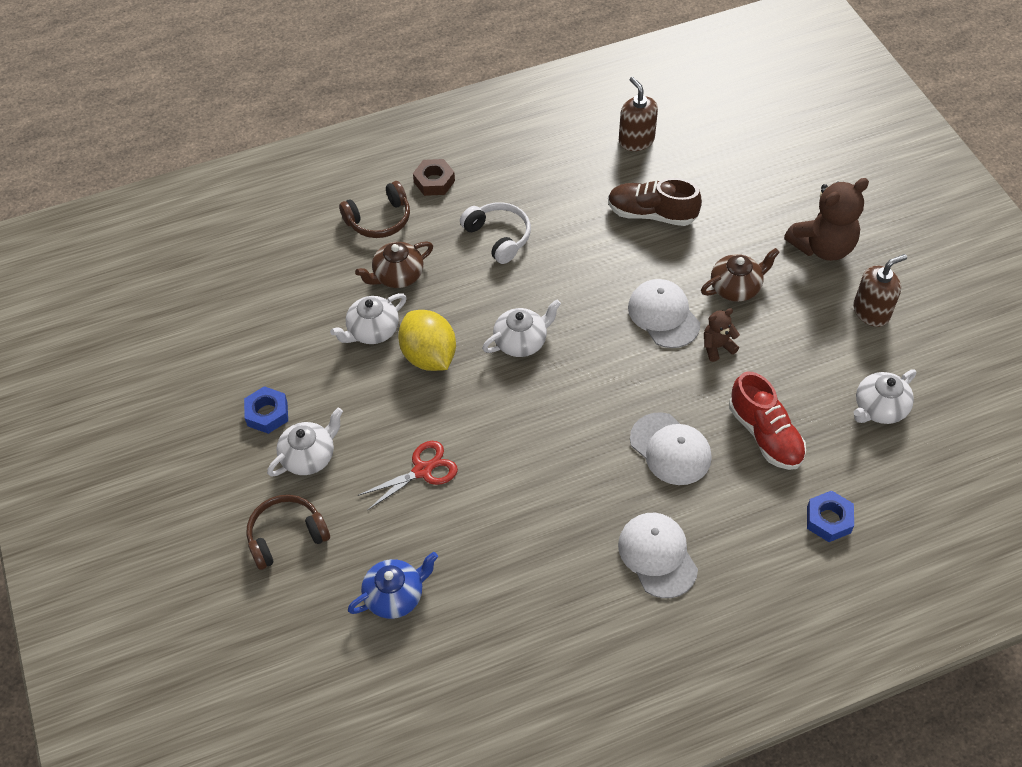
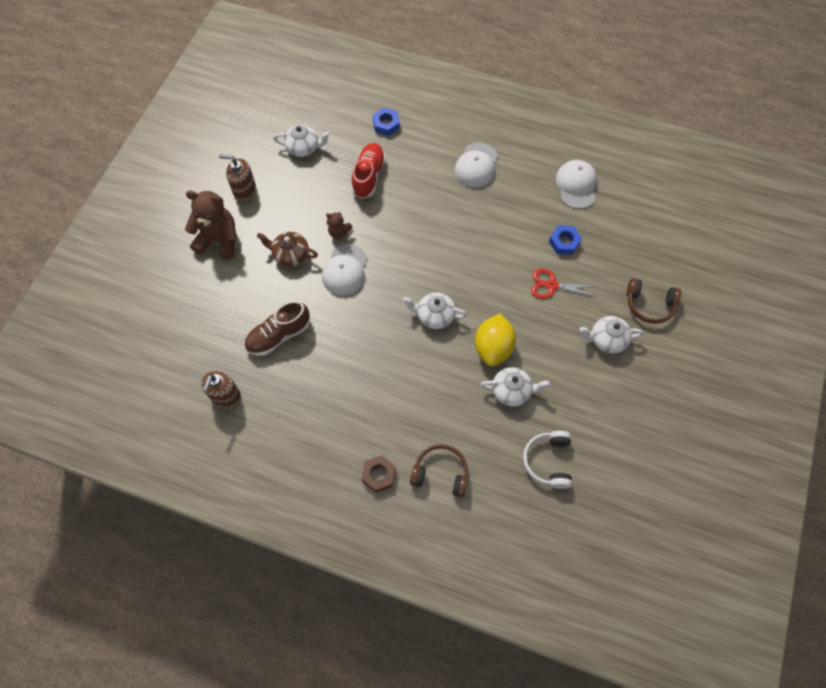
camera: 140 degrees left, 10 degrees up
(267, 413) = (613, 384): blue nut -> blue nut (564, 242)
(395, 595) = (614, 236): blue teapot -> none
(397, 276) = (465, 418): brown teapot -> none
(498, 237) = (380, 395): white headphones -> white headphones (548, 461)
(652, 214) = (279, 335): brown shoe -> brown shoe turned 90 degrees clockwise
(670, 449) = (419, 203): white cap -> white cap (576, 185)

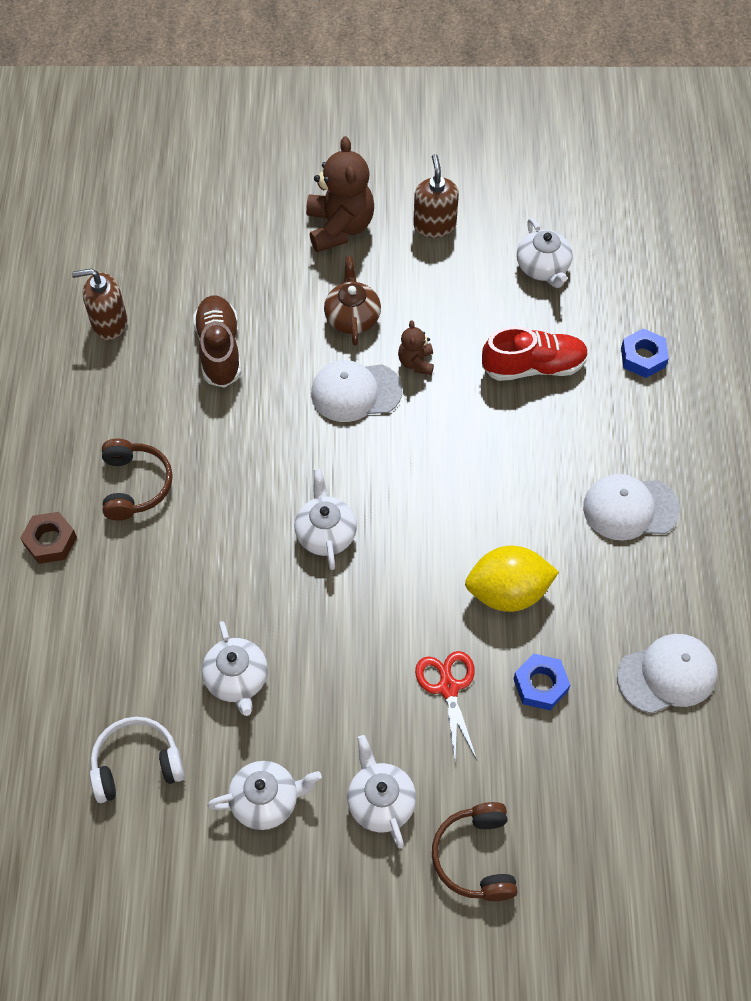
camera: 70 degrees right, 5 degrees down
(279, 335) = (219, 350): brown shoe -> brown shoe turned 45 degrees clockwise
(440, 473) = (75, 619): brown headphones -> brown headphones (135, 485)
(493, 348) = (301, 631): yellow lemon -> yellow lemon (508, 592)
(590, 397) = (266, 800): none -> white teapot

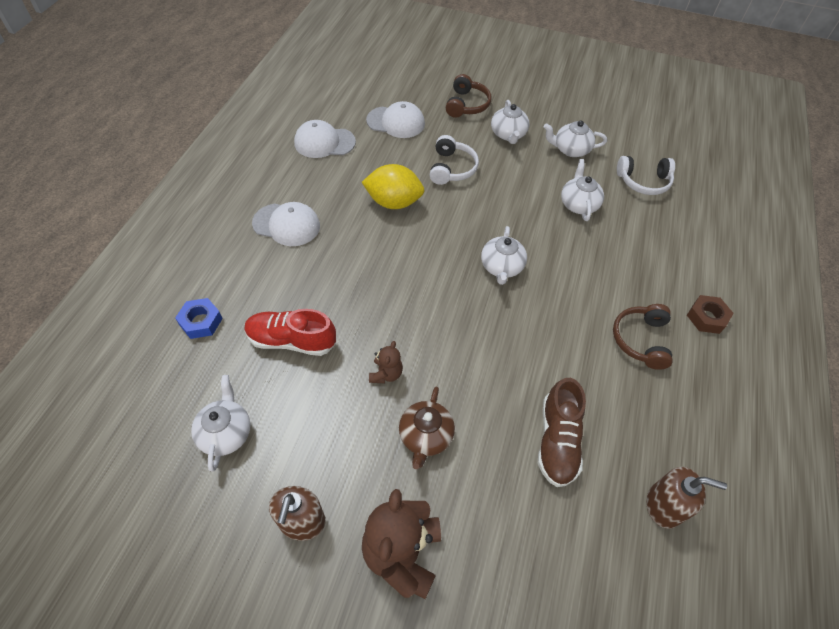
camera: 165 degrees left, 5 degrees down
(356, 392) = (446, 363): white cap -> white cap (396, 122)
(448, 688) = (452, 168): red scissors -> white headphones
(540, 685) = (398, 156): blue nut -> none

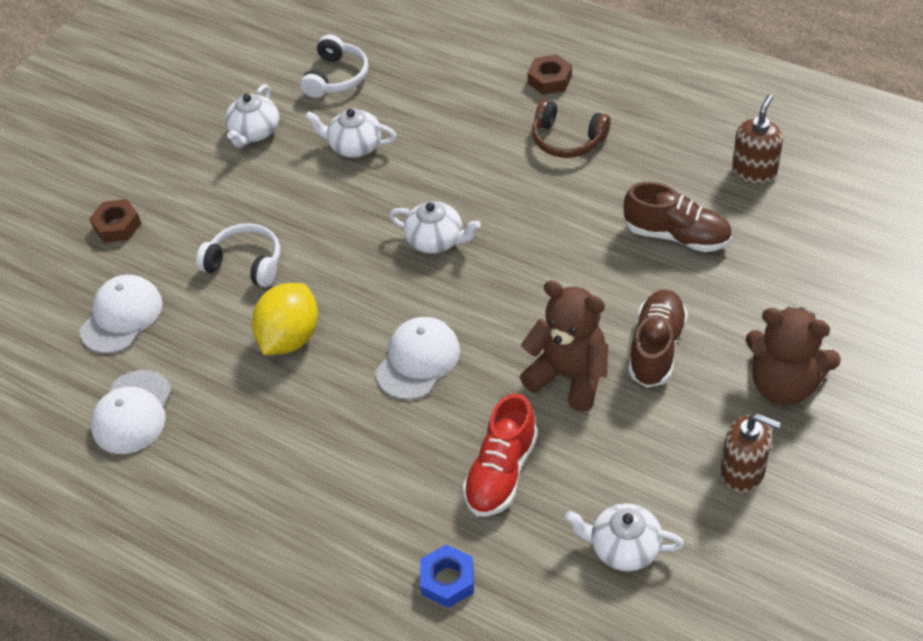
camera: 70 degrees left, 5 degrees down
(286, 224) = (294, 470): white cap -> white cap (418, 360)
(386, 374) = (569, 376): brown teddy bear -> brown teddy bear, size x1.98
(425, 436) = (656, 348): brown teapot -> brown shoe
(467, 105) = (117, 226): brown headphones -> brown nut
(508, 134) = (200, 190): white teapot -> none

